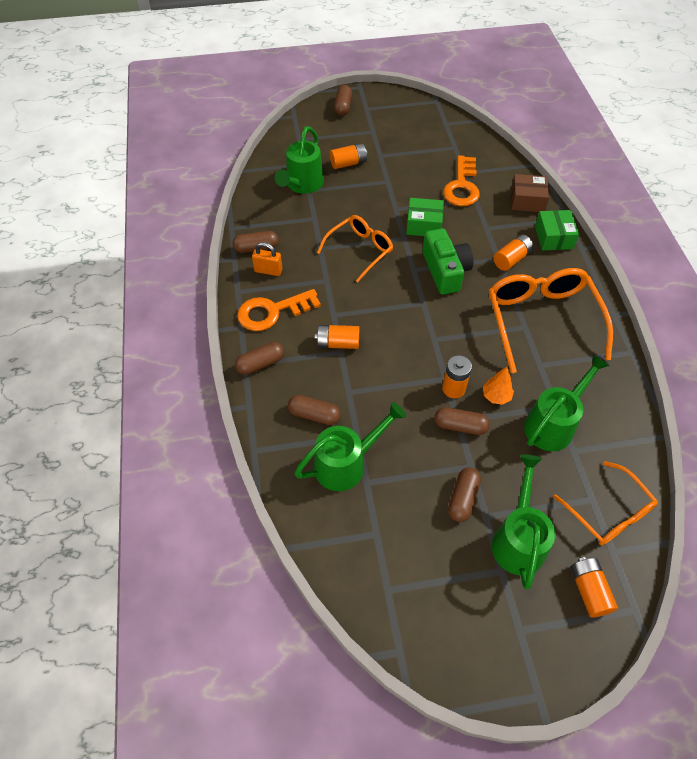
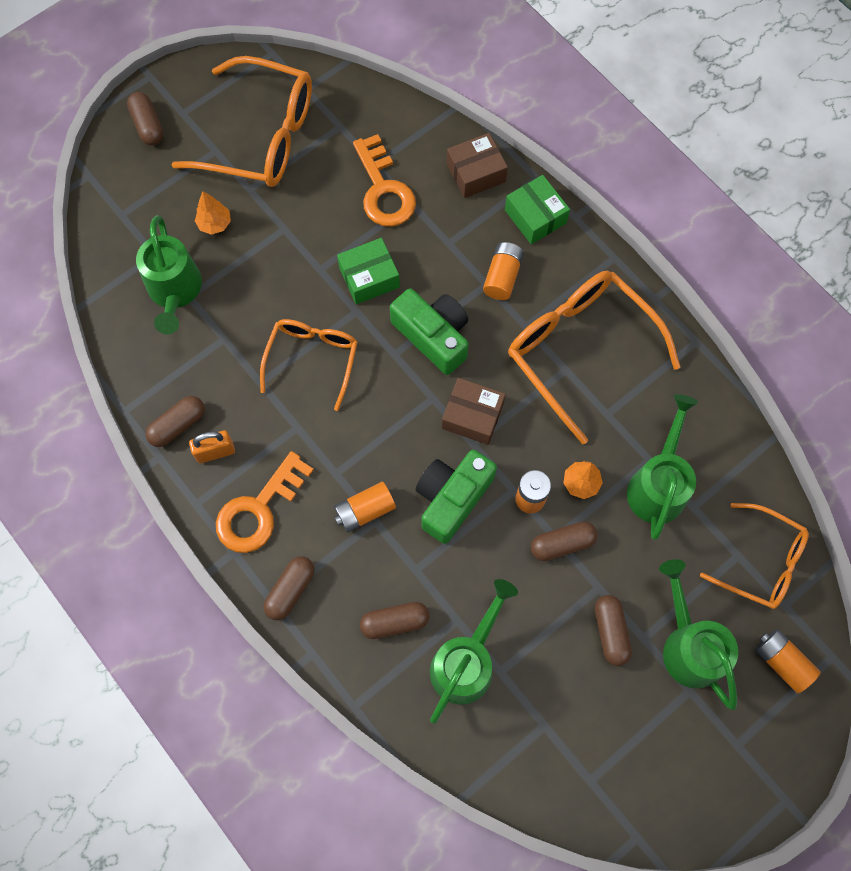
camera: 30 degrees left, 15 degrees up
(348, 163) = (215, 224): orange battery -> orange tree
(400, 363) = (452, 498): none -> green camera
(404, 135) = (261, 137): none -> orange glasses
(443, 324) = (472, 416): none -> brown box

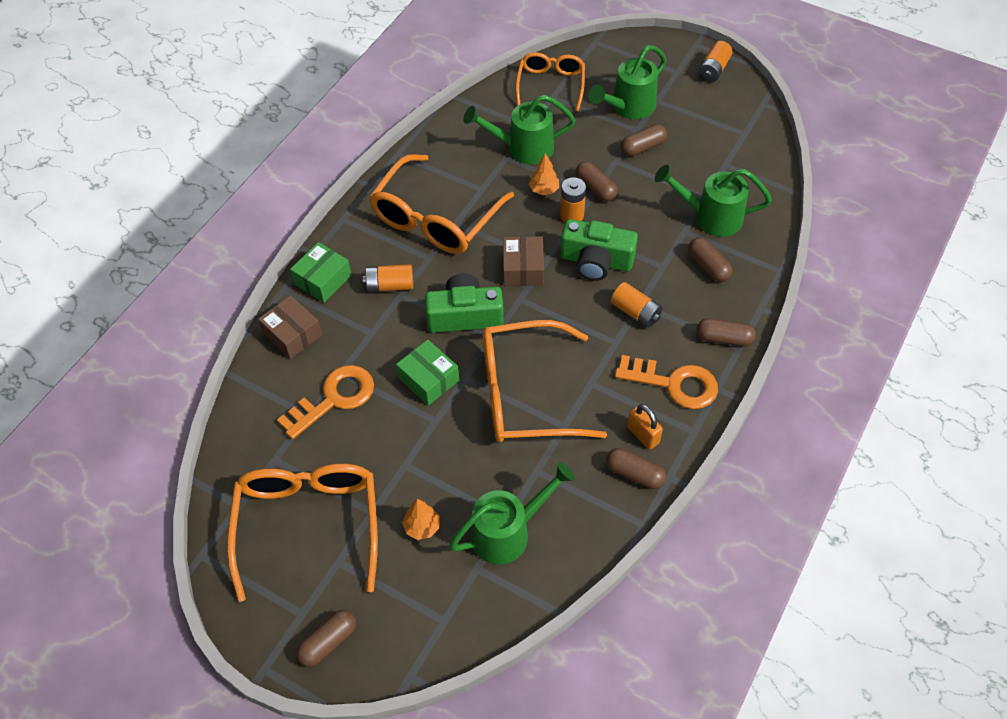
camera: 110 degrees left, 15 degrees down
(312, 359) = (525, 394): orange glasses -> orange glasses, size x1.63
(433, 336) = (464, 315): green camera -> green camera turned 60 degrees clockwise
(781, 662) = (612, 63): orange battery -> orange battery (713, 70)

